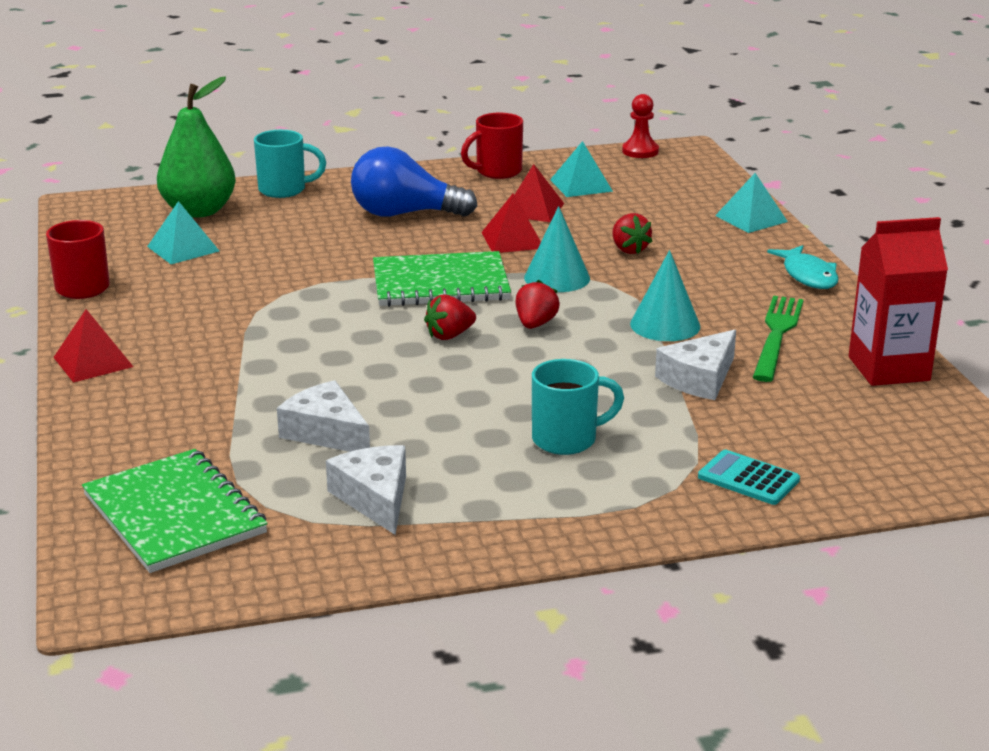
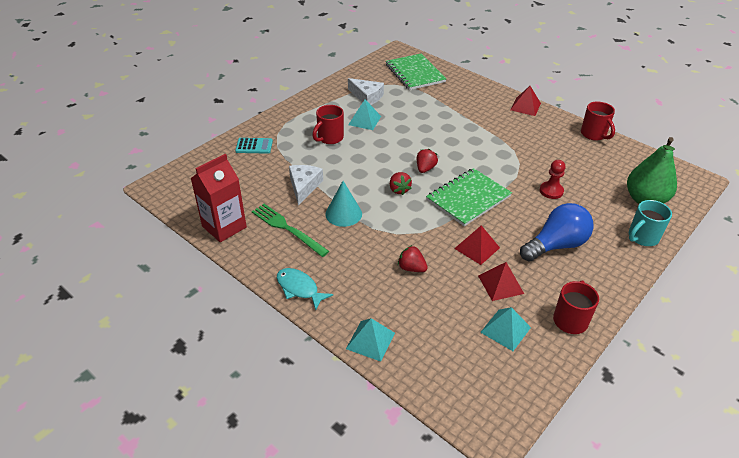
camera: 145 degrees right, 15 degrees up
(174, 514) = (415, 73): green notebook -> green notebook turned 45 degrees clockwise
(183, 248) = (602, 171): turquoise pyramid -> turquoise pyramid (364, 120)
(326, 432) = (411, 111): white cheese -> none
(557, 278) = (423, 226): turquoise cone -> none
(567, 439) = (329, 138): turquoise mug -> red mug
(640, 151) = (520, 409): red pawn -> red pawn (551, 191)
(777, 335) = (287, 229): green fork -> green fork turned 150 degrees clockwise

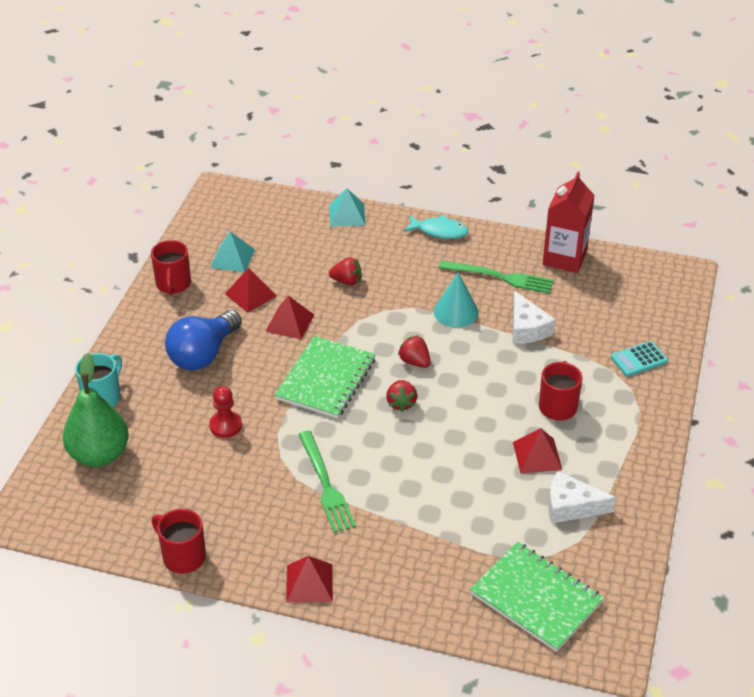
camera: 155 degrees right, 0 degrees up
(364, 120) = (537, 455): turquoise pyramid -> red pyramid
(497, 142) = (325, 484): none -> green fork

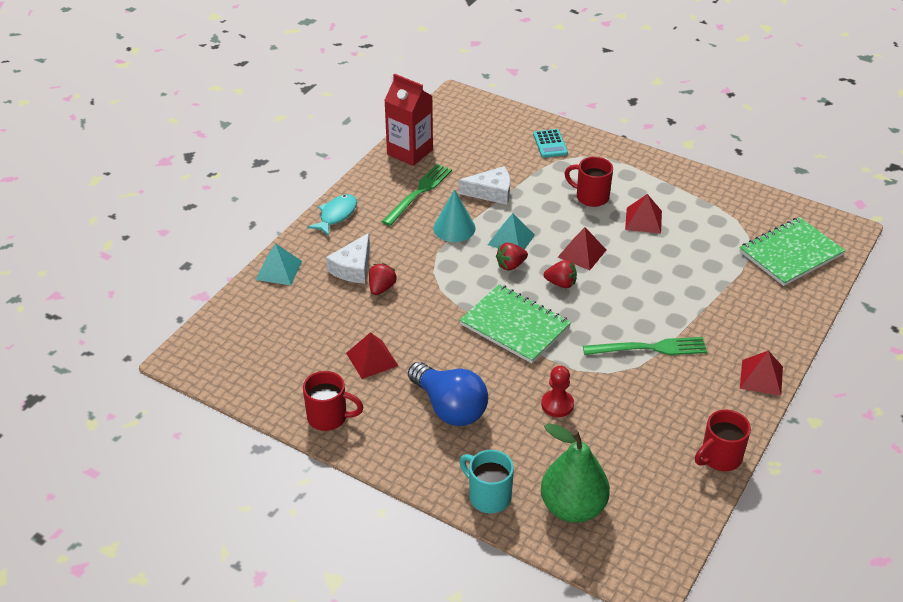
camera: 75 degrees left, 0 degrees up
(232, 258) = (306, 364): turquoise pyramid -> turquoise pyramid (511, 239)
(289, 323) = (426, 337): red pyramid -> red pyramid (582, 253)
(571, 506) = (701, 215): white cheese -> white cheese (353, 268)

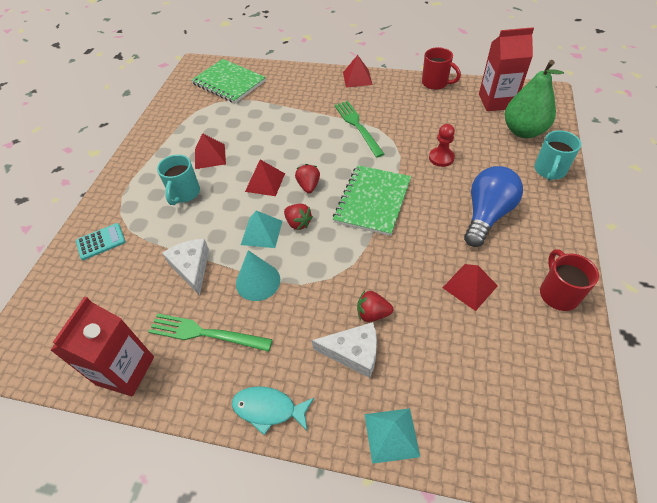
camera: 105 degrees left, 10 degrees up
(591, 197) = (184, 193): red mug -> turquoise mug
(650, 508) = (496, 101): none -> red carton

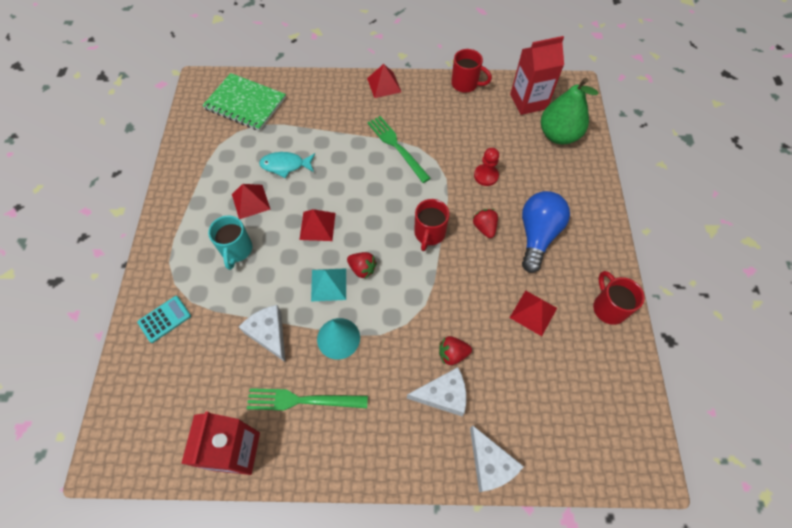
camera: 15 degrees left, 10 degrees up
(268, 409) = (380, 462): turquoise fish -> turquoise fish (285, 165)
(308, 186) = (363, 225): red strawberry -> red strawberry (484, 228)
(372, 201) = (429, 234): green notebook -> red mug
(391, 434) = (490, 464): turquoise pyramid -> white cheese
(549, 171) = (587, 178): turquoise mug -> none

